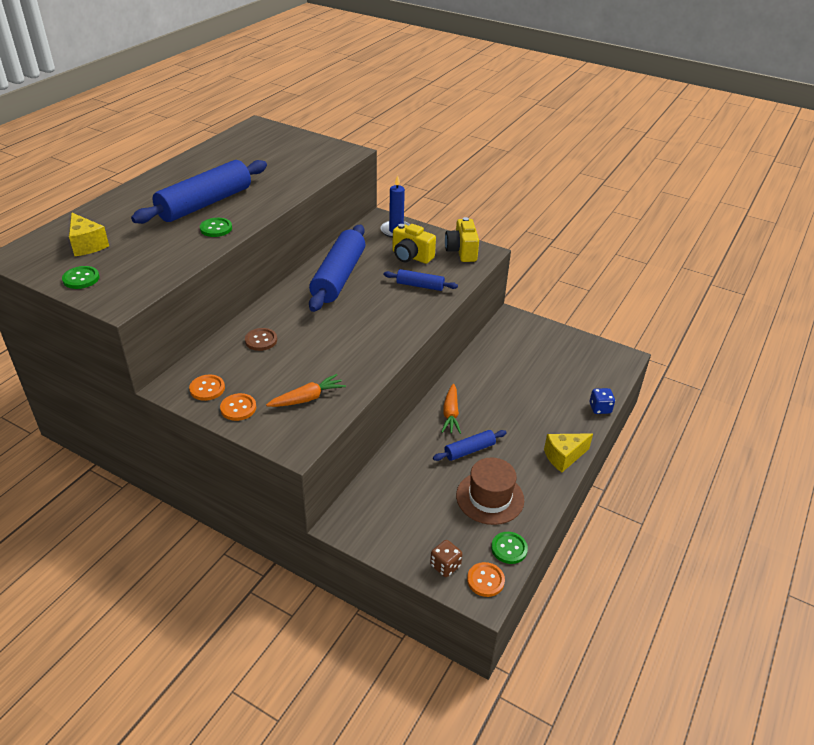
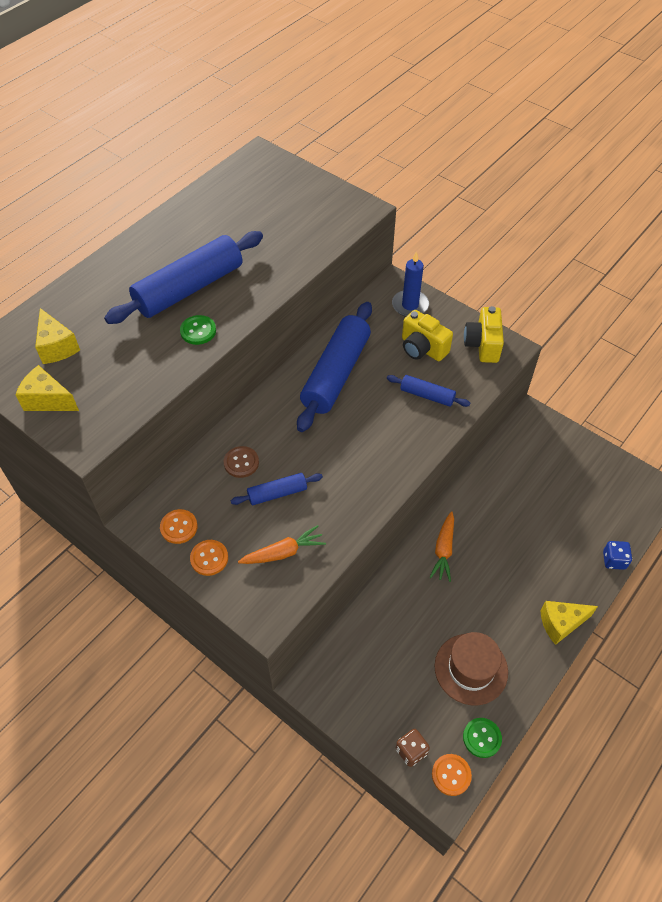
camera: 10 degrees right, 15 degrees up
(81, 279) = (48, 400): green button -> yellow cheese
(469, 450) = (457, 602): blue rolling pin -> blue rolling pin (277, 493)

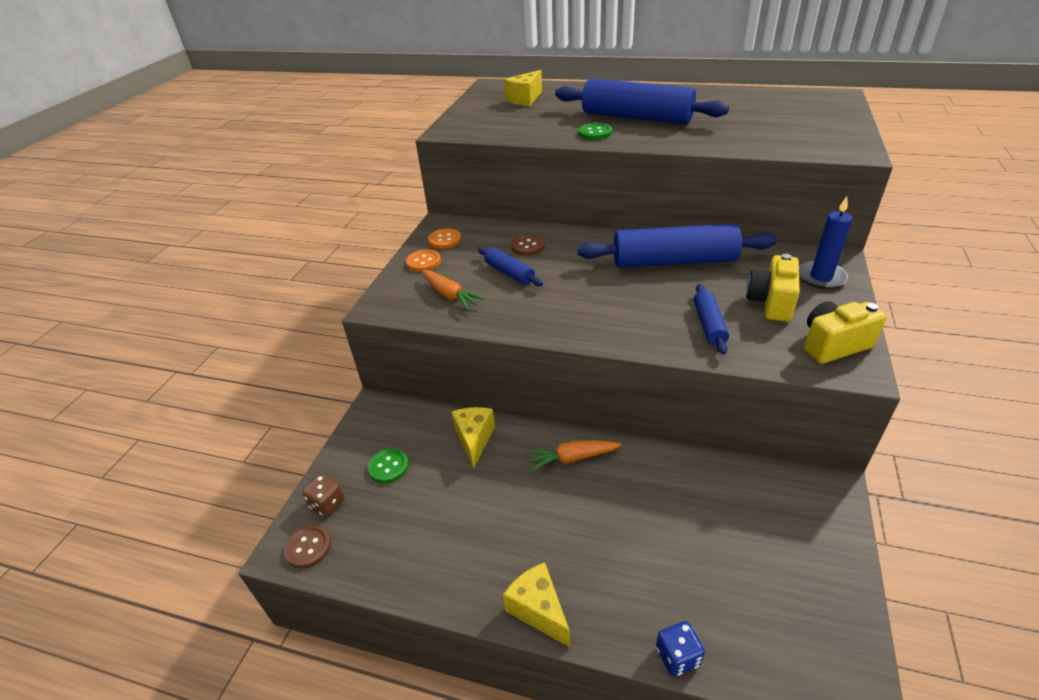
camera: 70 degrees right, 15 degrees down
(48, 400) = (474, 111): yellow cheese -> yellow cheese (474, 440)
(451, 775) = (308, 547): orange button -> brown button
(471, 669) = (437, 528): brown hat -> none
(482, 738) = (357, 564): green button -> green button (388, 467)

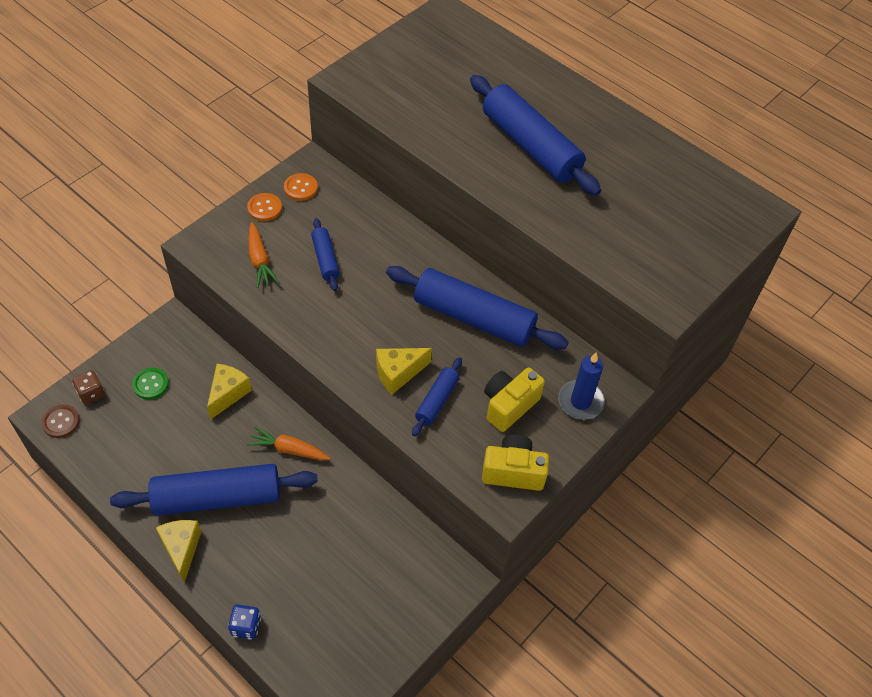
camera: 20 degrees right, 15 degrees up
(525, 99) = (456, 58): yellow cheese -> yellow cheese (398, 373)
(527, 246) = (365, 233): brown button -> none
(536, 536) = (217, 497): none -> blue rolling pin
(595, 133) = (470, 152): green button -> none

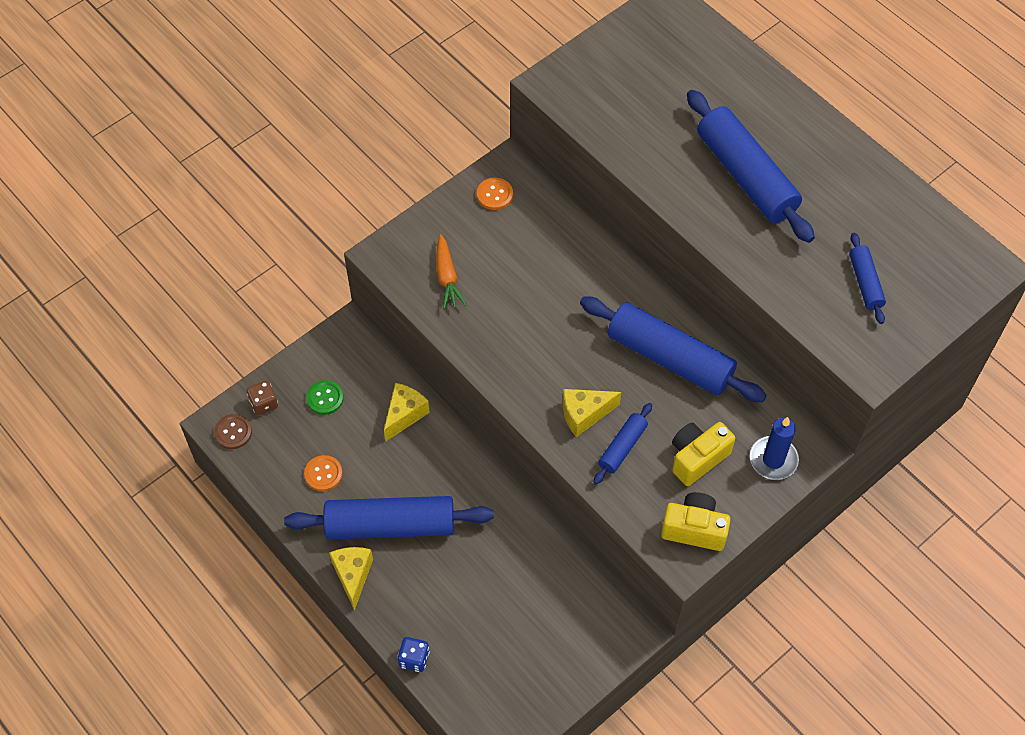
camera: 10 degrees right, 5 degrees up
(264, 208) = (455, 216): orange button -> orange button (323, 474)
(289, 449) = (465, 480): orange carrot -> none
(325, 259) = (516, 280): blue rolling pin -> blue rolling pin (865, 283)

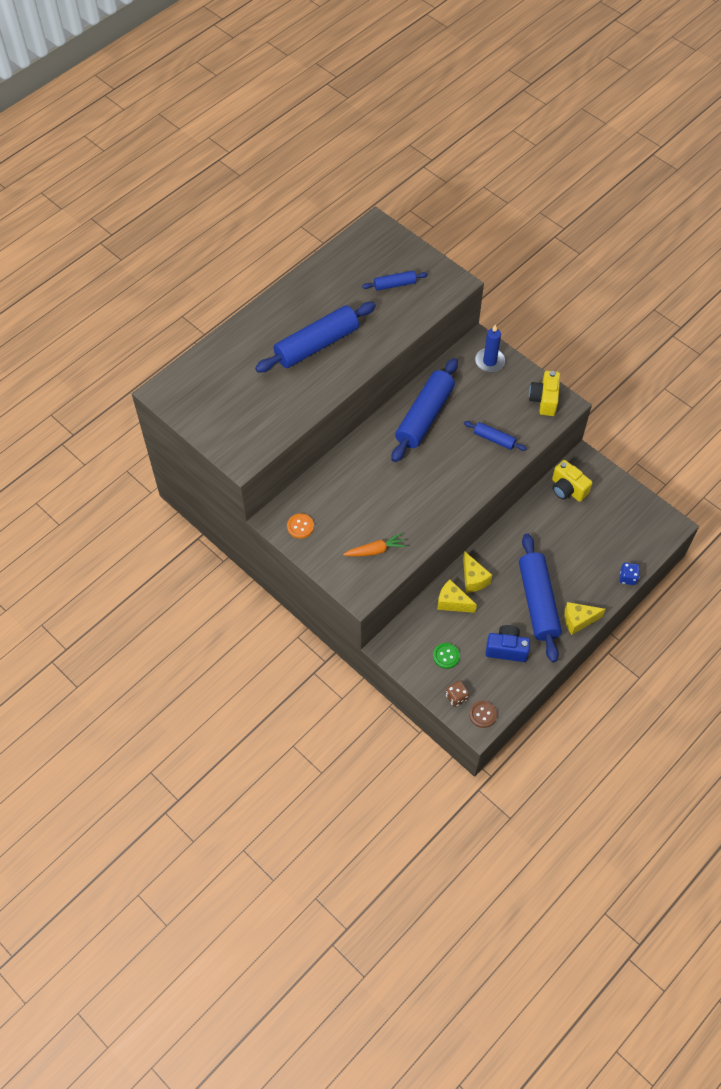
camera: 95 degrees left, 0 degrees up
(323, 474) = (506, 649): orange button -> blue camera
(584, 415) = (474, 461): yellow cheese -> yellow cheese (473, 579)
(697, 458) = (495, 400): yellow camera -> yellow camera (567, 489)

